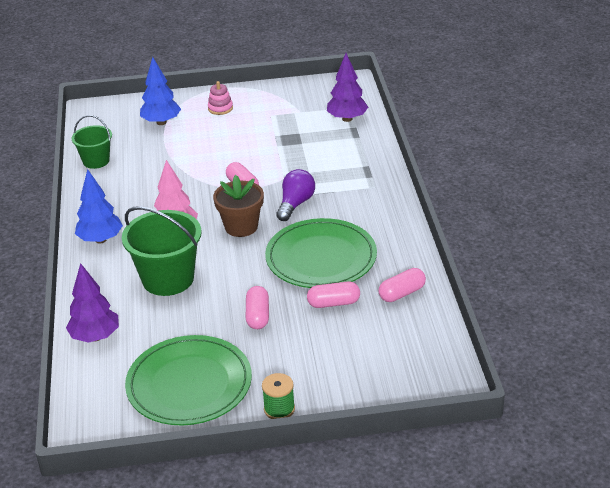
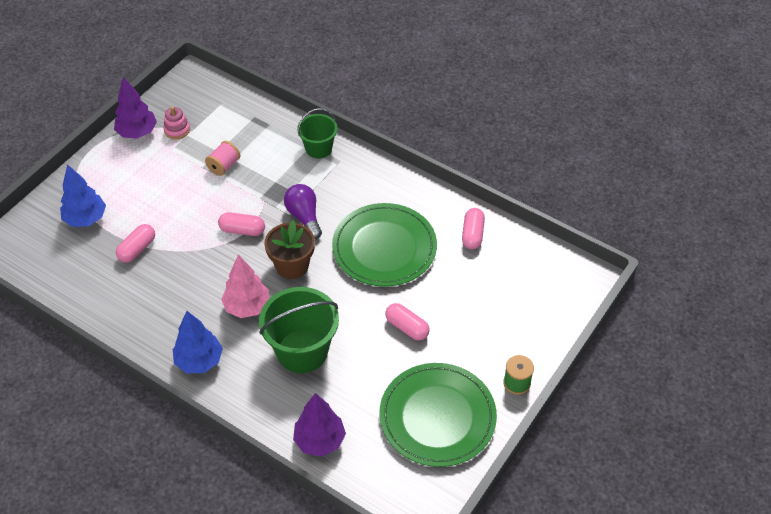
camera: 50 degrees left, 15 degrees up
(96, 161) = (83, 295): green bucket -> green bucket (318, 148)
(220, 108) = (118, 171): pink stacking toy -> pink stacking toy (177, 130)
(290, 143) = (224, 166): none -> pink spool
(333, 303) = (441, 277): pink capsule -> pink capsule (137, 249)
(347, 119) = (237, 113): purple tree -> purple tree (137, 133)

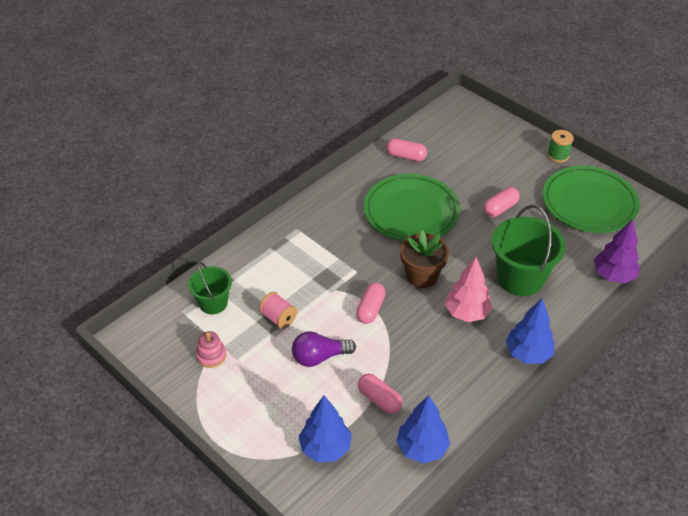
camera: 80 degrees left, 5 degrees down
(86, 285) = (422, 448): none -> blue tree
(137, 133) = (203, 393): purple tree -> none
(304, 217) = (363, 261): purple light bulb -> purple light bulb (319, 357)
(318, 148) = (276, 242): green bucket -> green bucket (213, 303)

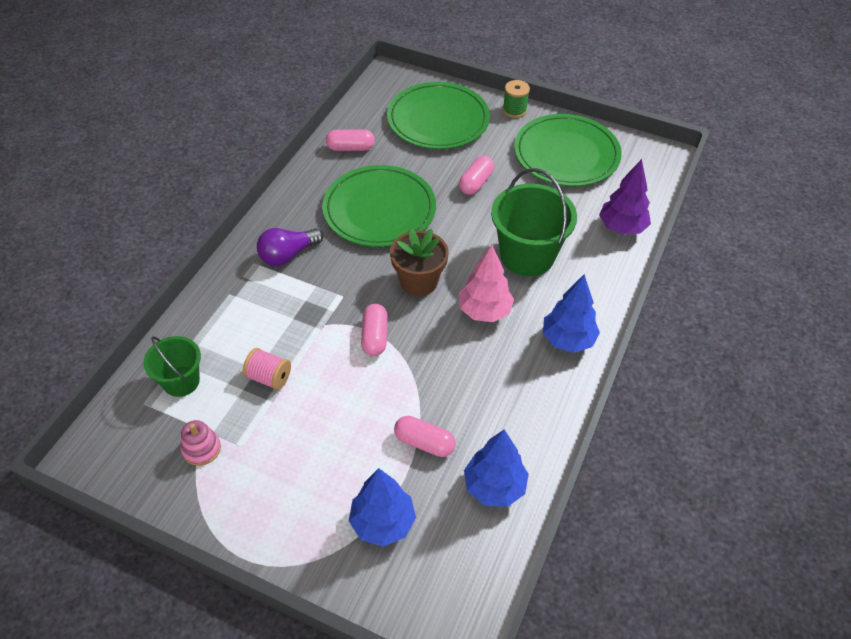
camera: 20 degrees left, 5 degrees up
(319, 357) = (335, 412): purple light bulb -> purple light bulb (288, 255)
(488, 149) = (438, 120): none -> green plate

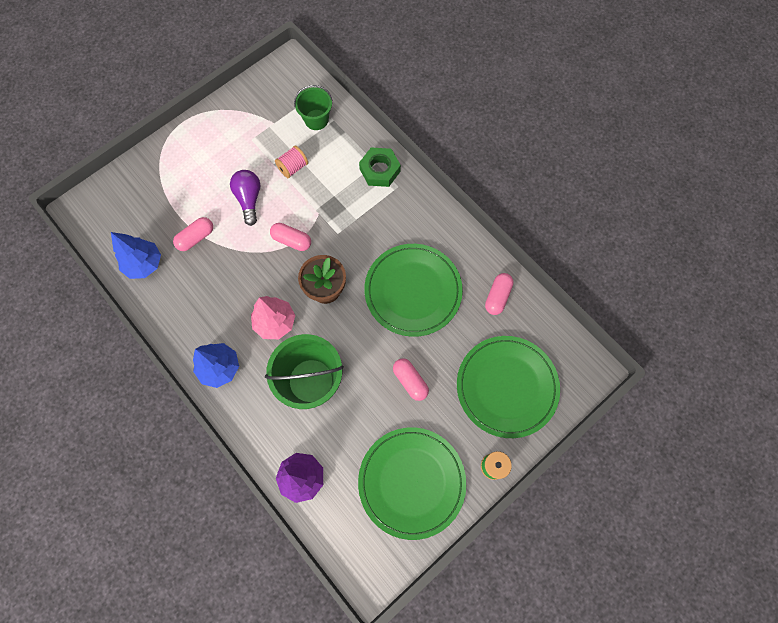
camera: 115 degrees right, 20 degrees up
(201, 449) = (261, 119): pink stacking toy -> none
(237, 287) = (380, 170): none -> green nut
(288, 255) = (395, 210): purple light bulb -> purple light bulb (249, 199)
(383, 522) = (160, 195): blue tree -> none

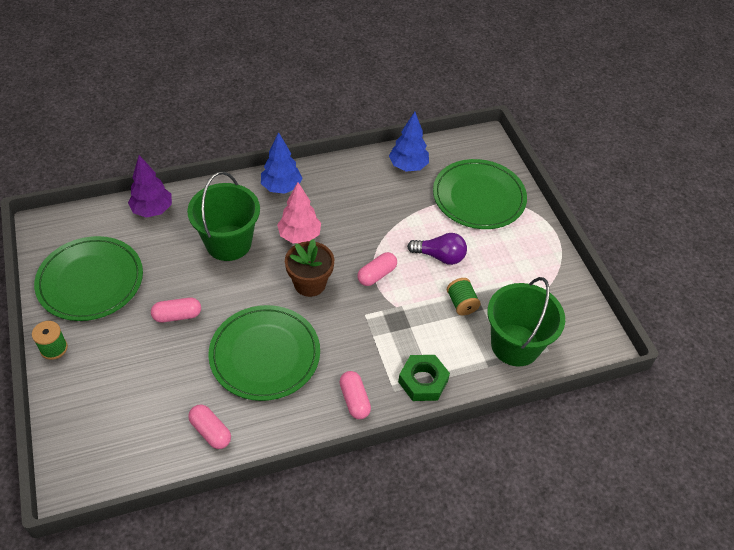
camera: 110 degrees right, 20 degrees down
(196, 238) = (417, 206): pink capsule -> pink capsule (354, 400)
(293, 167) = (461, 303): pink spool -> green spool
(316, 120) = (515, 345): green bucket -> green bucket, size x1.69
(506, 387) = (114, 395): green plate -> green plate (478, 197)

